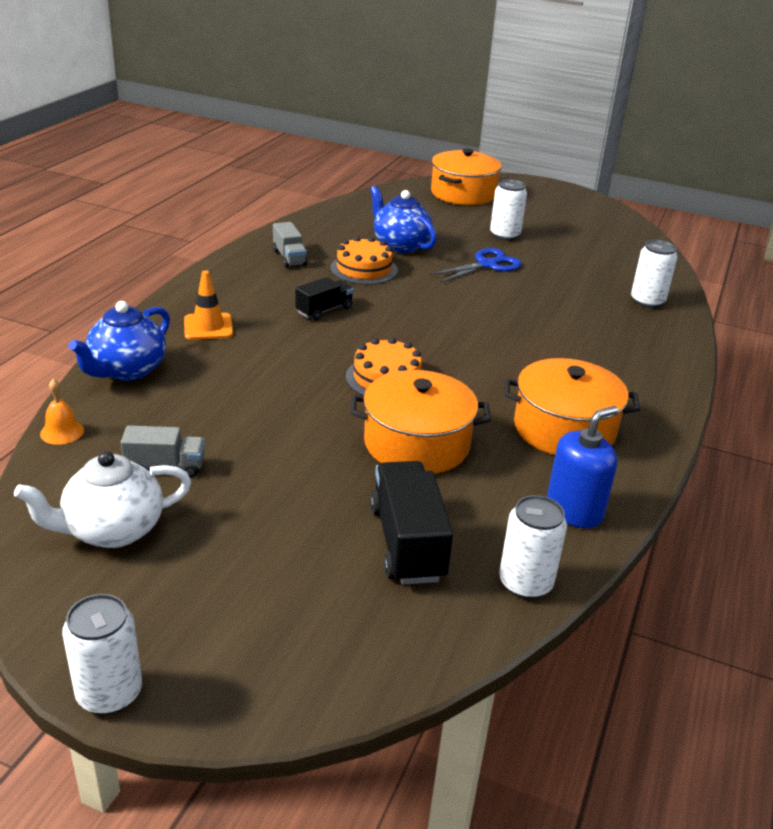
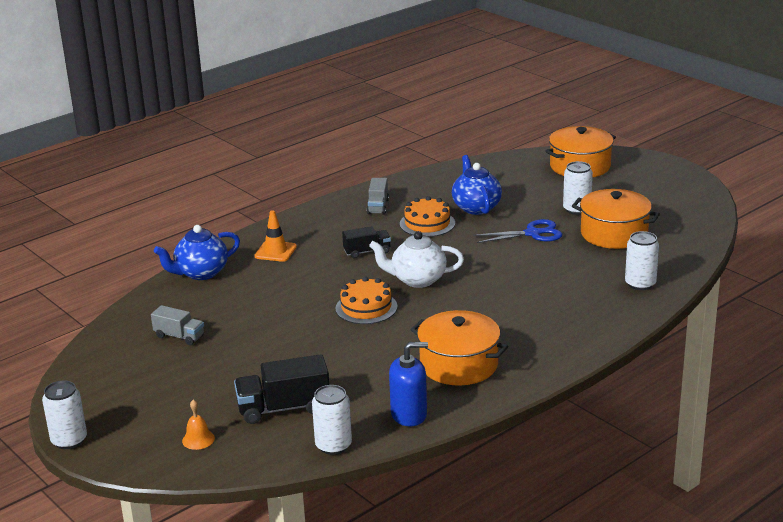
camera: 30 degrees right, 5 degrees down
(62, 432) = (136, 304): orange bell -> orange bell (198, 439)
(112, 530) = (125, 365): white teapot -> white teapot (417, 280)
(407, 542) = (283, 408): black truck -> black truck turned 120 degrees counterclockwise
(416, 444) = (345, 354): orange pot -> orange pot (614, 234)

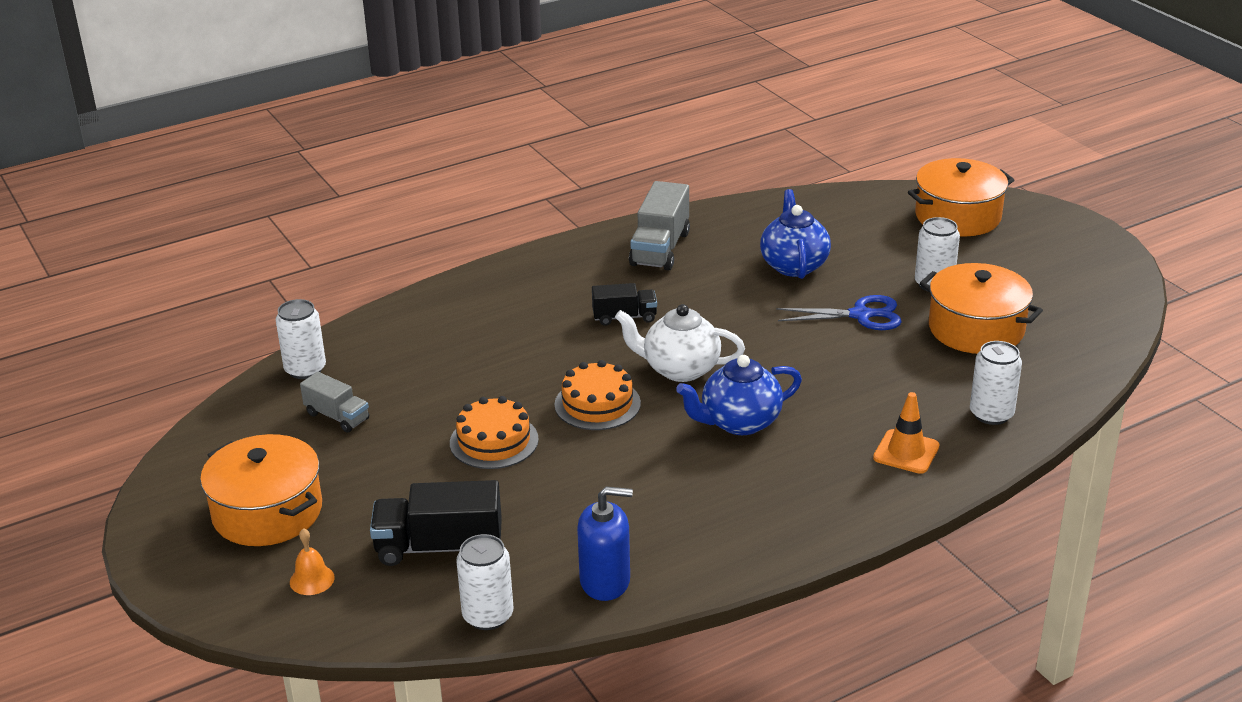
camera: 10 degrees right, 5 degrees up
(69, 440) = (146, 557): white can -> white can (305, 369)
(201, 273) = (395, 323): blue teapot -> blue teapot (739, 422)
(275, 251) = (502, 302): orange traffic cone -> orange traffic cone (906, 452)
(378, 206) = (660, 249): grey truck -> grey truck, size x1.65
(427, 223) = (719, 283): orange cake -> orange cake (494, 441)
(459, 364) = (697, 510): orange pot -> orange pot (267, 512)

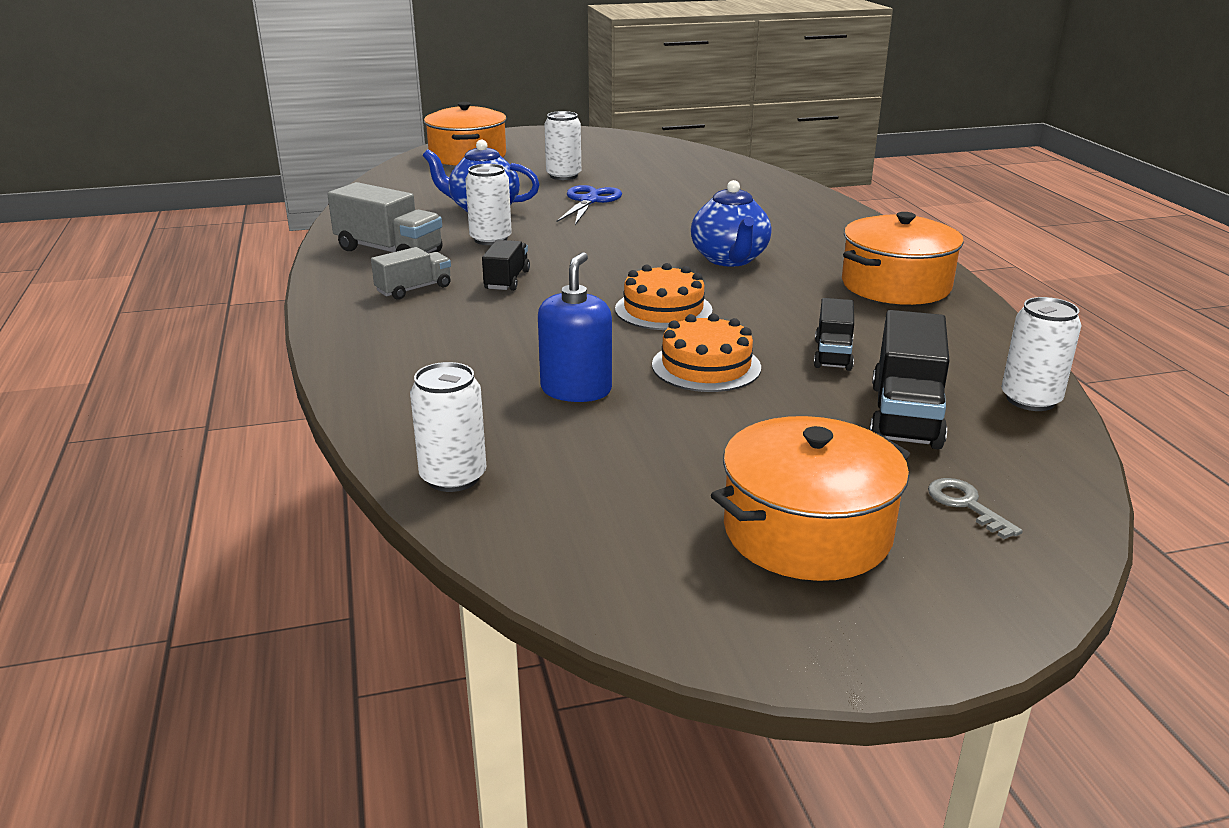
camera: 75 degrees left, 5 degrees down
(312, 579) = (966, 505): orange bell -> grey key
(337, 417) = (595, 460): grey truck -> grey truck (414, 289)
(539, 503) = (833, 355): none -> black truck
(605, 581) = (970, 339): blue soap dispenser -> blue soap dispenser (576, 390)
(680, 369) = (624, 269): white teapot -> none
(906, 452) = (800, 215): orange traffic cone -> none
(976, 329) = (640, 175): orange pot -> orange pot (896, 285)
(991, 414) = (760, 187): white can -> white can (490, 239)

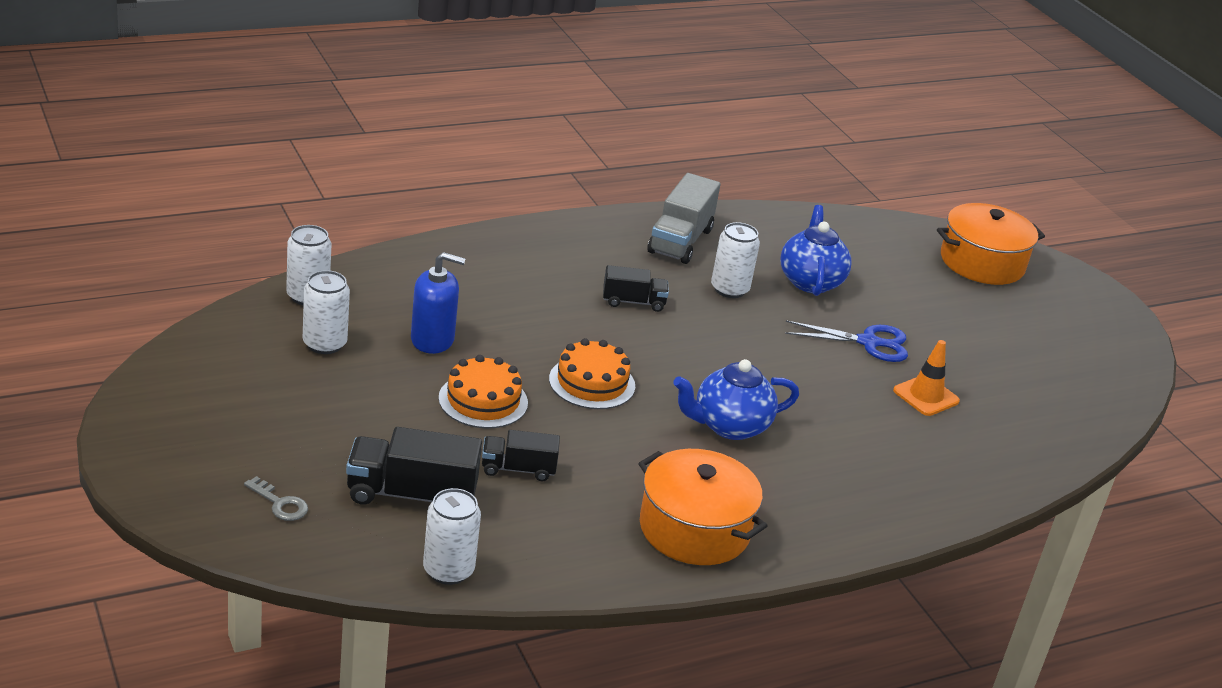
camera: 75 degrees right, 5 degrees up
(414, 289) = (600, 259): grey truck -> none
(563, 176) = (946, 325): white can -> white can (324, 344)
(670, 192) = (926, 396): none -> orange traffic cone
(807, 531) = (247, 429): orange pot -> none
(966, 505) = (280, 503): grey key -> grey key turned 75 degrees clockwise

